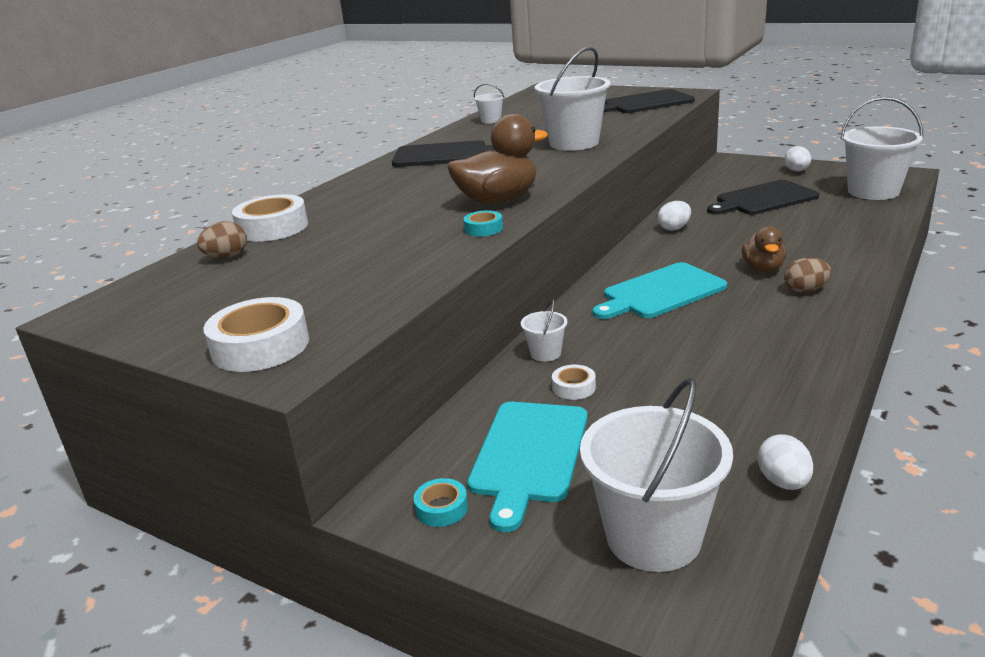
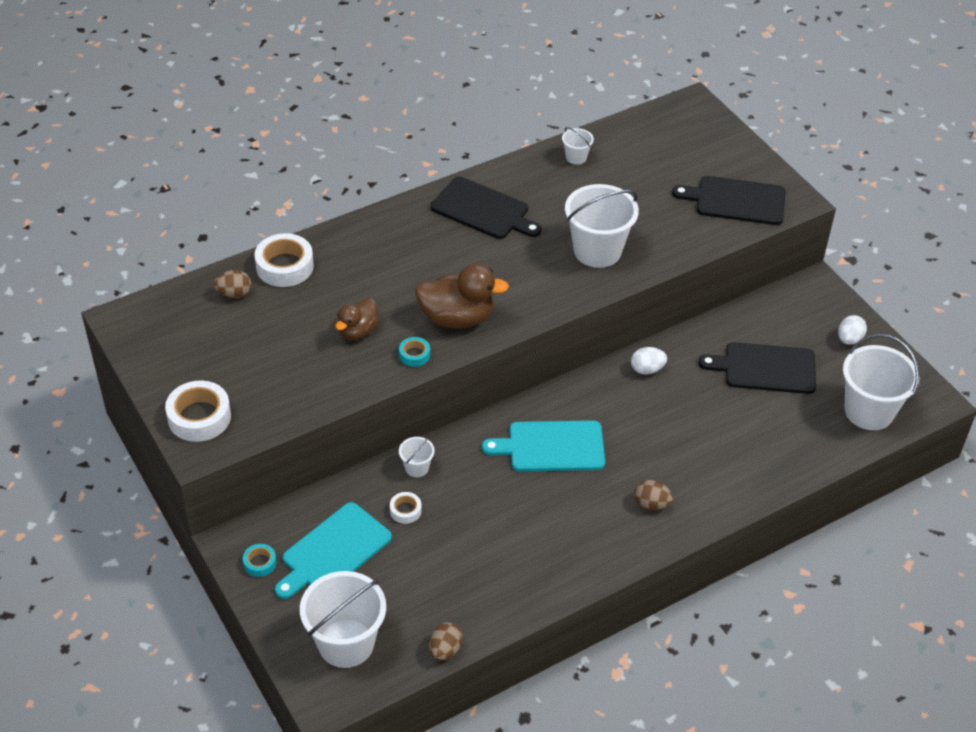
camera: 25 degrees right, 20 degrees up
(763, 268) = (652, 462): brown duck -> brown duck (358, 331)
(783, 482) = (445, 650): white egg -> brown egg

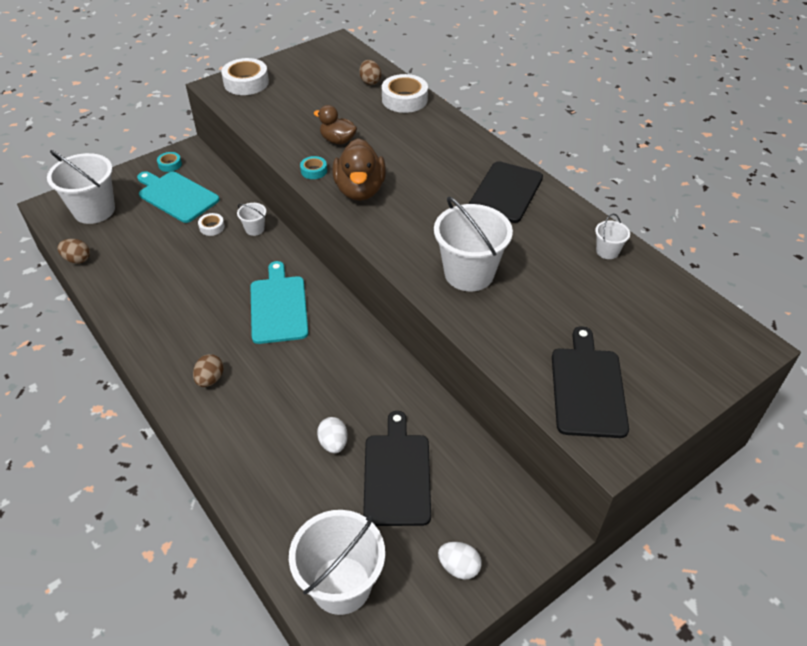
camera: 85 degrees right, 0 degrees up
(647, 369) = (381, 370): white egg -> white egg (333, 443)

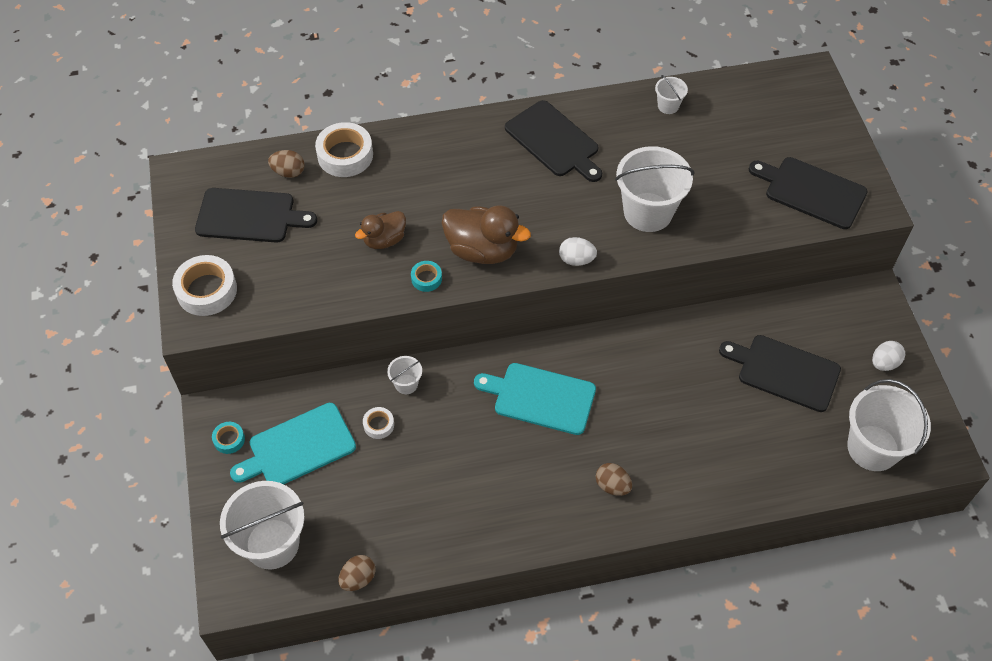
camera: 65 degrees left, 10 degrees up
(320, 79) = (249, 216): none -> black cutting board
(333, 443) = (733, 407): white egg -> white egg (576, 260)

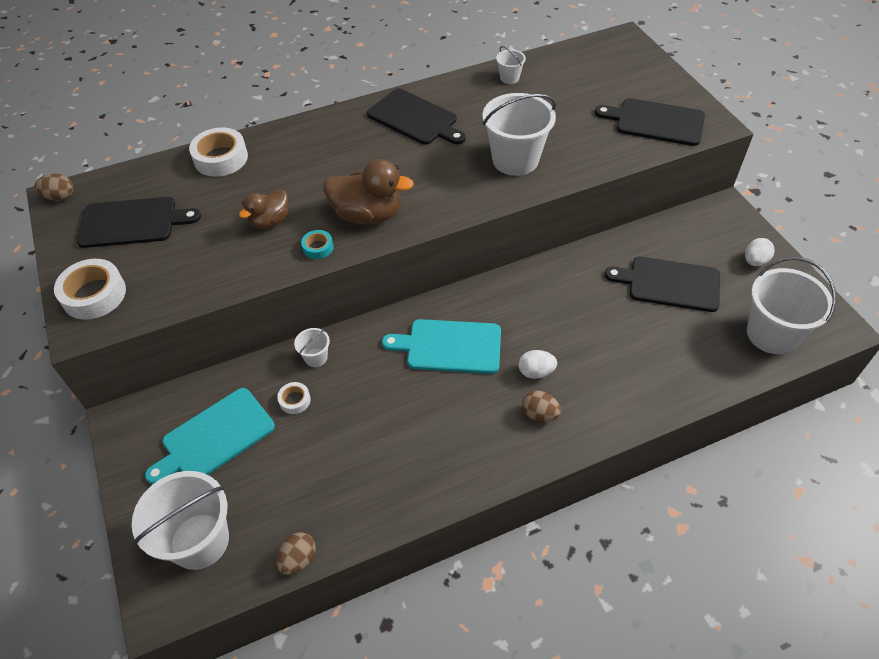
camera: 10 degrees left, 5 degrees down
(229, 439) = (141, 443): turquoise tape -> none
(288, 172) = (167, 180): brown egg -> brown egg (60, 197)
(576, 260) = (459, 208): white egg -> white egg (536, 372)

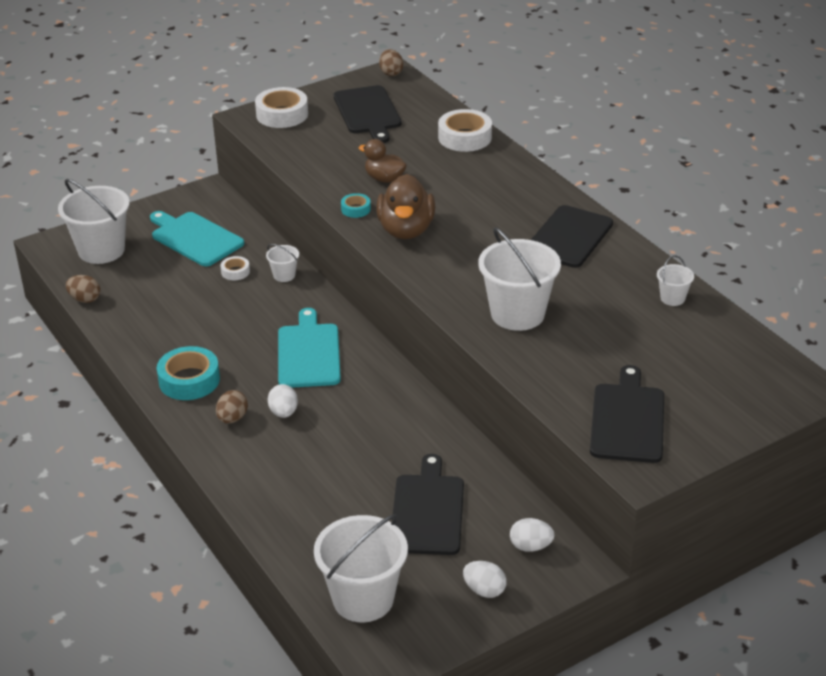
camera: 80 degrees right, 15 degrees down
(474, 450) = (189, 380): none -> turquoise tape
(707, 230) = (530, 546): none -> white egg

